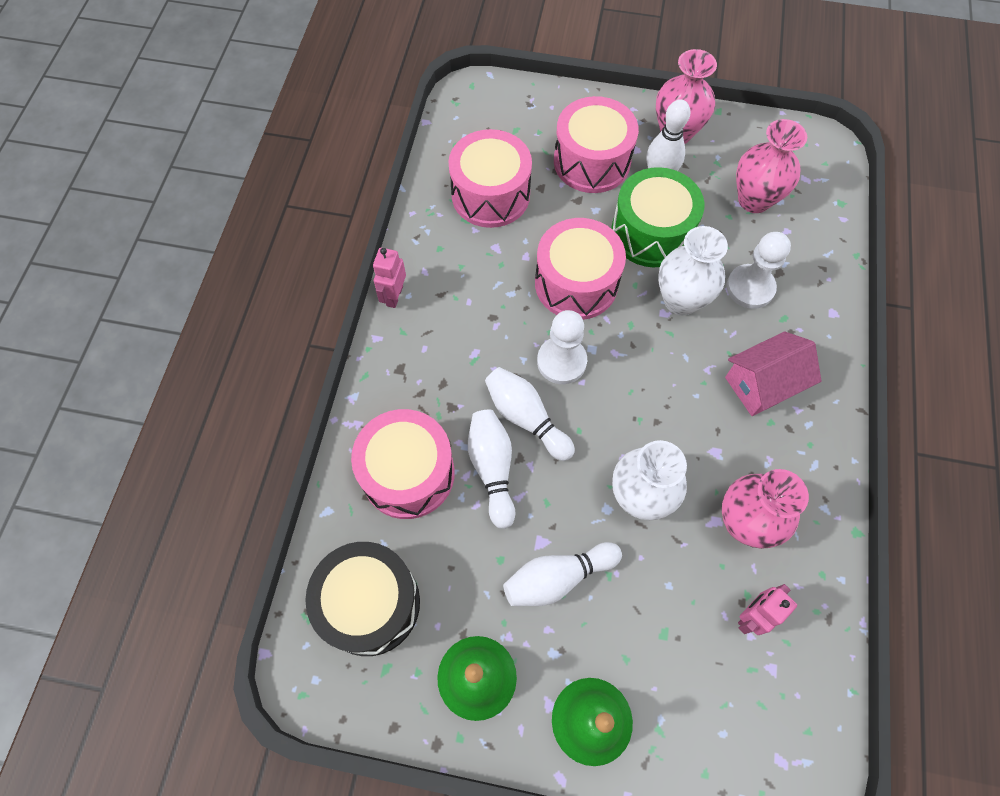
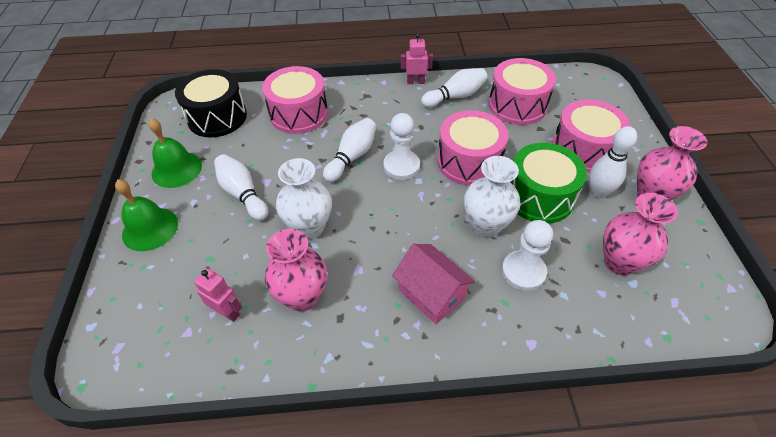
camera: 75 degrees right, 15 degrees down
(492, 469) = (311, 149): white bowling pin -> white bowling pin (455, 96)

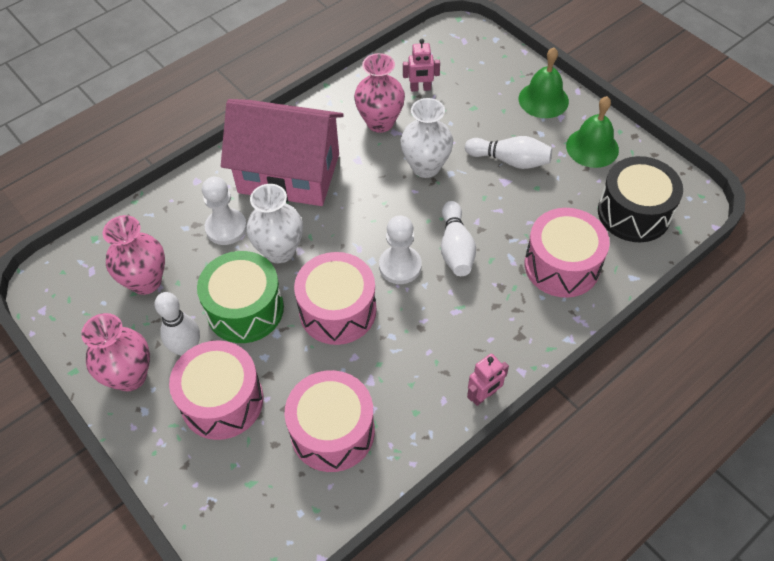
camera: 145 degrees right, 5 degrees up
(431, 293) = (289, 173): pink house -> pink house, size x1.86
(455, 96) = (417, 399): white bowling pin -> none

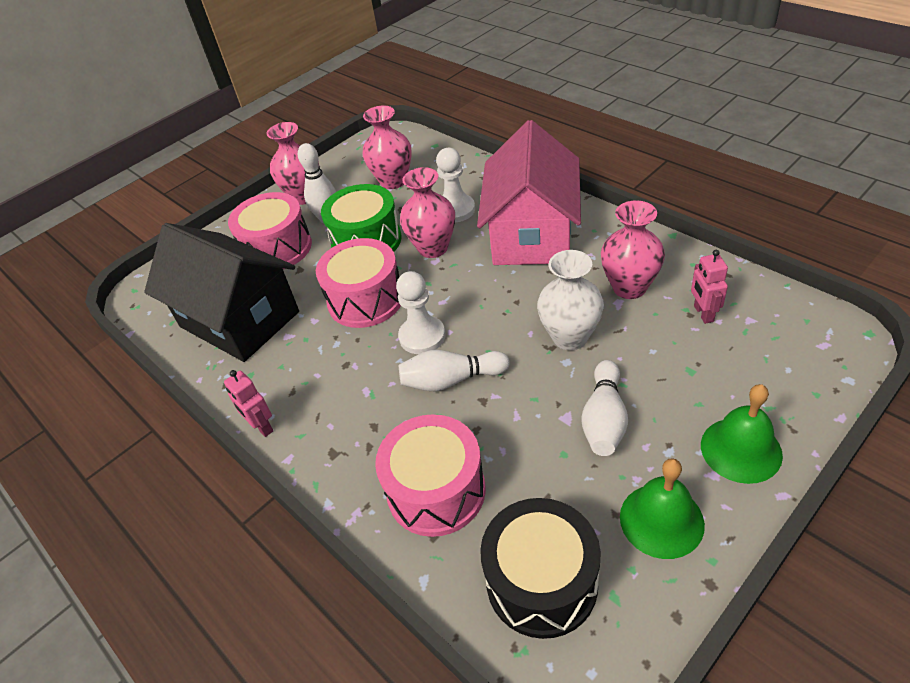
camera: 90 degrees right, 10 degrees down
(279, 251) = (433, 248): white vase -> pink vase
(332, 431) = (239, 319): pink drum -> black house

